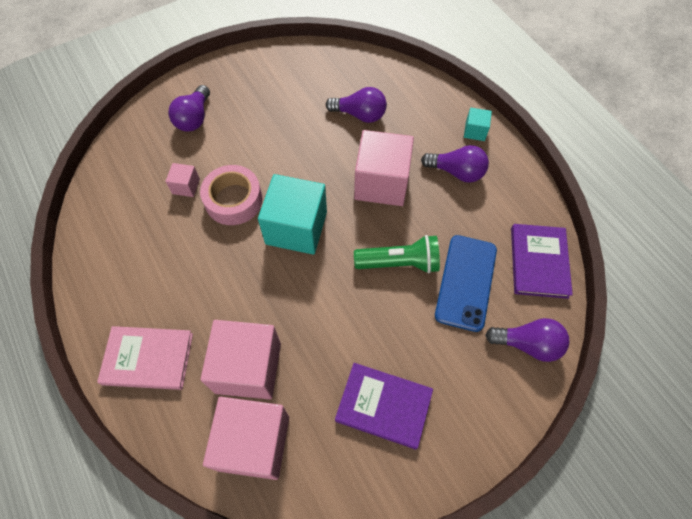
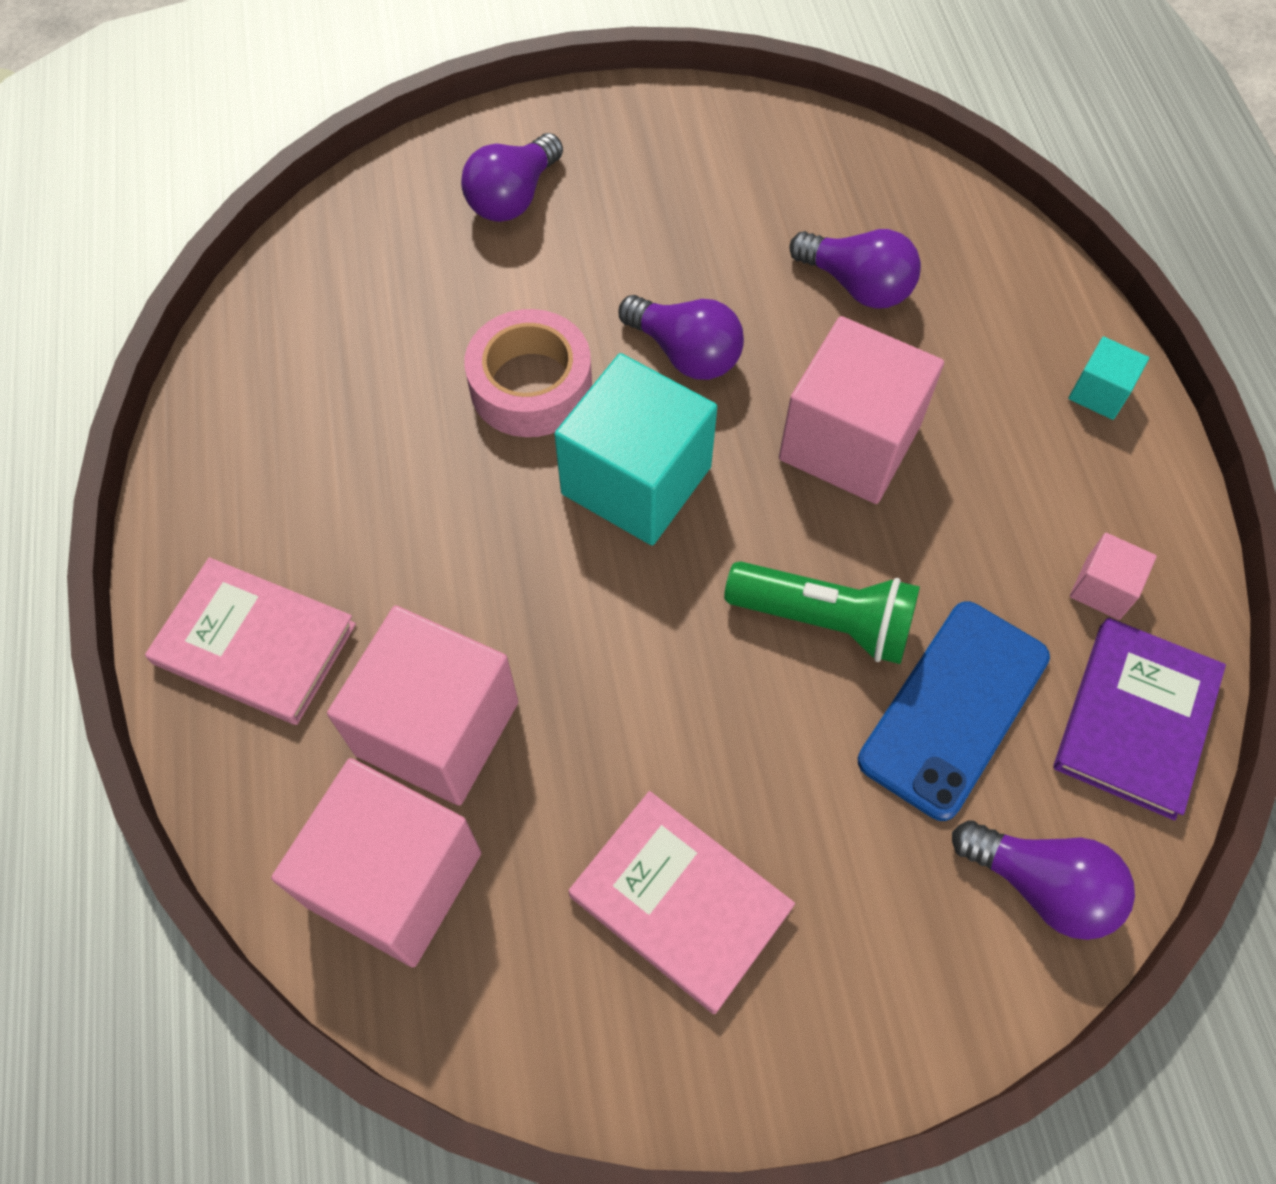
camera: 20 degrees right, 0 degrees up
(186, 186) = (447, 329): pink cube -> pink cube (1102, 588)
(383, 406) = (680, 902): purple book -> pink book
(456, 172) = (1023, 468): purple light bulb -> purple light bulb (685, 353)

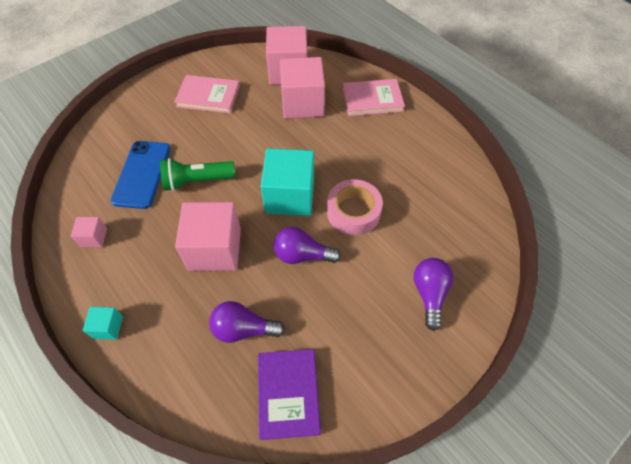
camera: 150 degrees right, 5 degrees down
(1041, 885) = (101, 140): purple light bulb -> none
(1135, 719) = (75, 197): purple book -> purple book (288, 393)

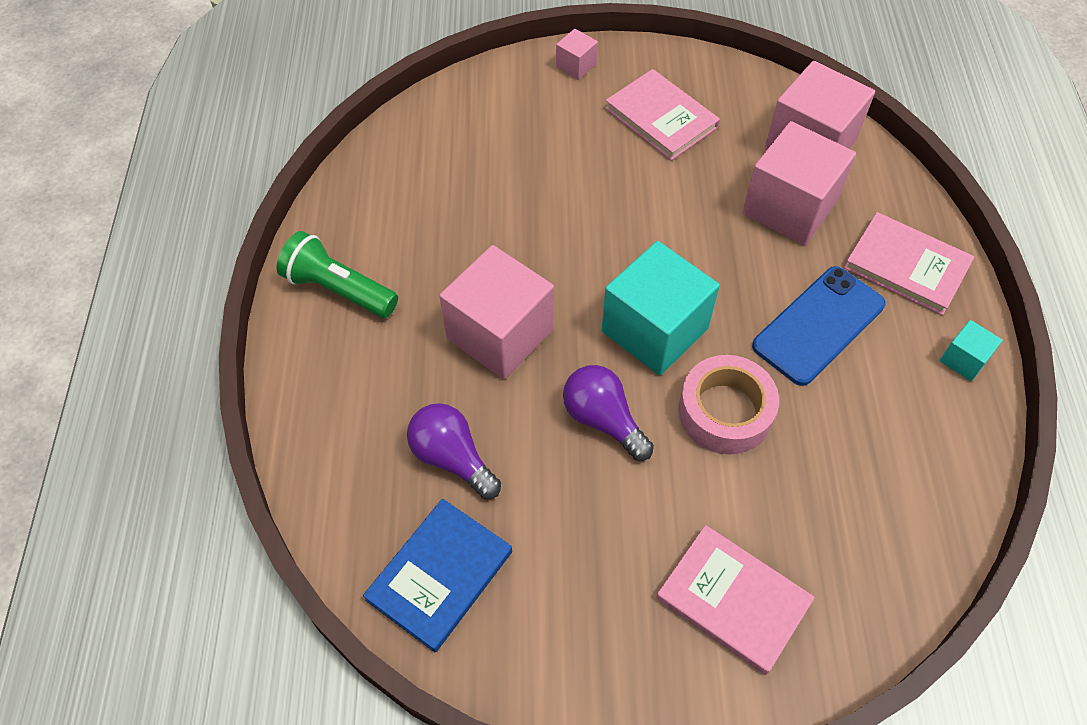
camera: 40 degrees right, 0 degrees up
(94, 237) = (374, 223): pink cube -> pink cube (576, 65)
(108, 327) = (308, 342): turquoise cube -> turquoise cube (963, 360)
(142, 174) = (490, 176): blue phone -> blue phone (818, 325)
(197, 181) = (550, 229): green flashlight -> green flashlight (339, 289)
(288, 393) = (440, 575): purple book -> blue book
(429, 294) = (733, 600): purple light bulb -> pink book

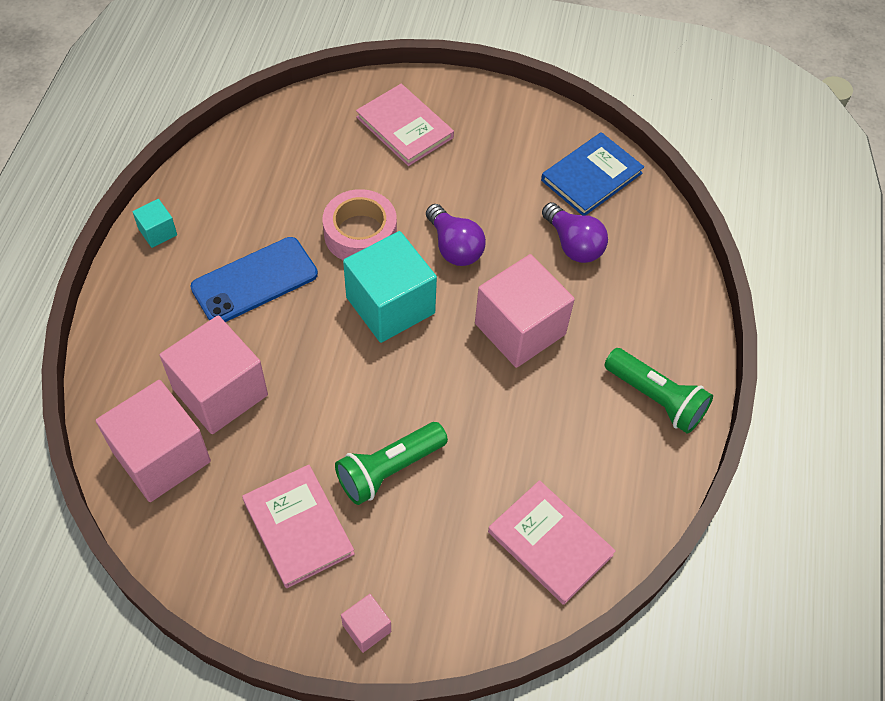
camera: 170 degrees left, 0 degrees up
(597, 174) = (389, 469): none -> green flashlight
(906, 266) = (150, 314): pink book -> pink book (550, 543)

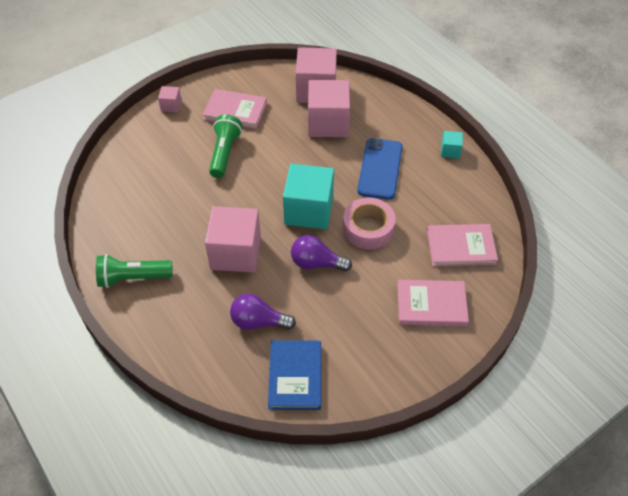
camera: 135 degrees right, 5 degrees down
(550, 543) = (127, 181): pink book -> pink book (461, 247)

